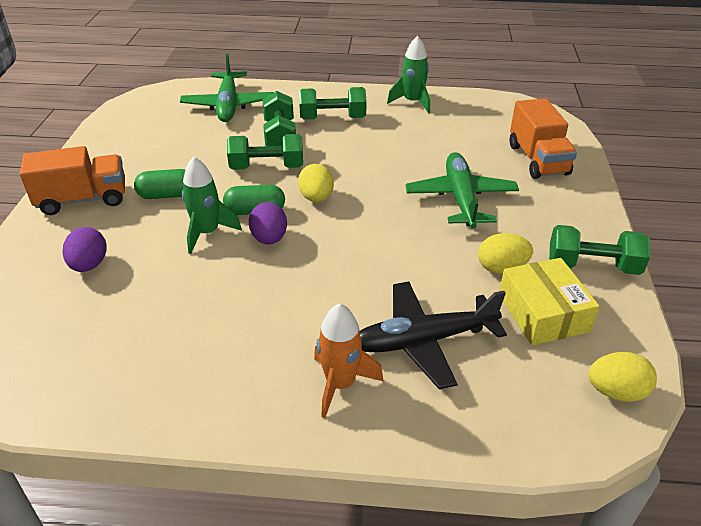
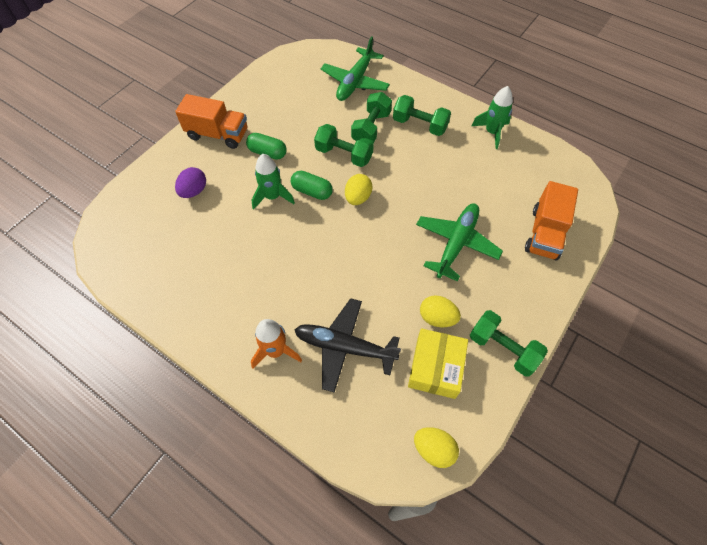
camera: 30 degrees right, 20 degrees up
(269, 239) = (306, 219): purple egg -> none

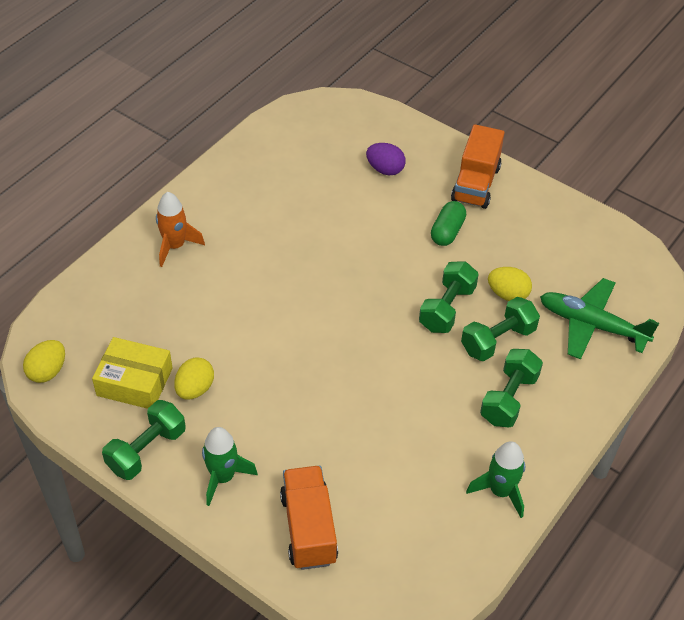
camera: 90 degrees right, 10 degrees down
(272, 197) = (376, 238): green rocket -> green rocket (223, 477)
(312, 191) = (384, 275): green capsule -> none
(344, 347) = (171, 302): black plane -> none
(358, 198) = (374, 321): yellow egg -> yellow egg (508, 294)
(371, 128) = (498, 340): green dumbbell -> green dumbbell turned 60 degrees counterclockwise
(456, 243) = (298, 420): green plane -> none
(544, 233) = (308, 528): orange truck -> orange truck turned 60 degrees clockwise

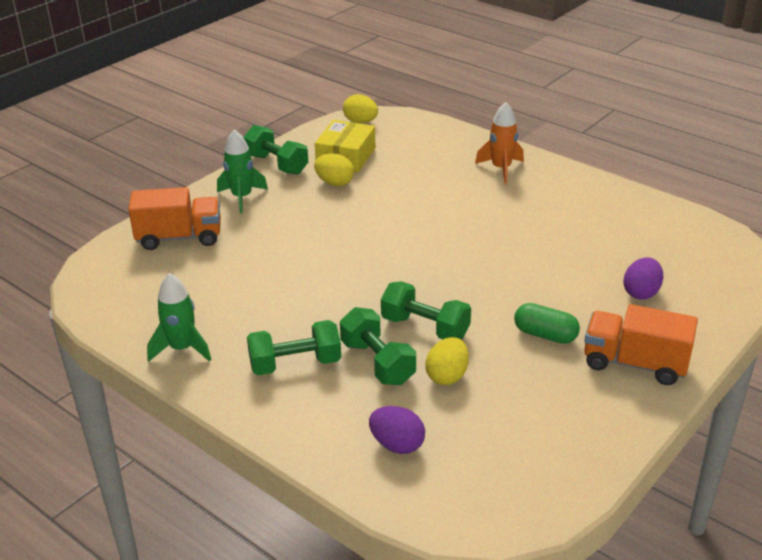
camera: 95 degrees right, 15 degrees down
(509, 398) = (295, 364): green dumbbell -> green dumbbell turned 45 degrees counterclockwise
(591, 325) = (397, 445): green plane -> purple egg

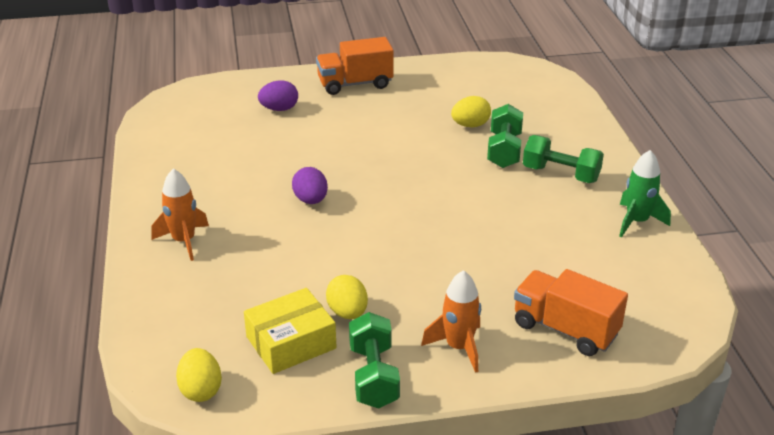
camera: 140 degrees left, 0 degrees up
(242, 197) = (459, 347): green rocket -> orange rocket
(397, 445) = (543, 110): purple egg -> purple egg (311, 200)
(425, 328) = (446, 154): green dumbbell -> none
(545, 335) = (378, 117): green capsule -> none
(634, 363) = (355, 84): orange truck -> orange truck turned 105 degrees clockwise

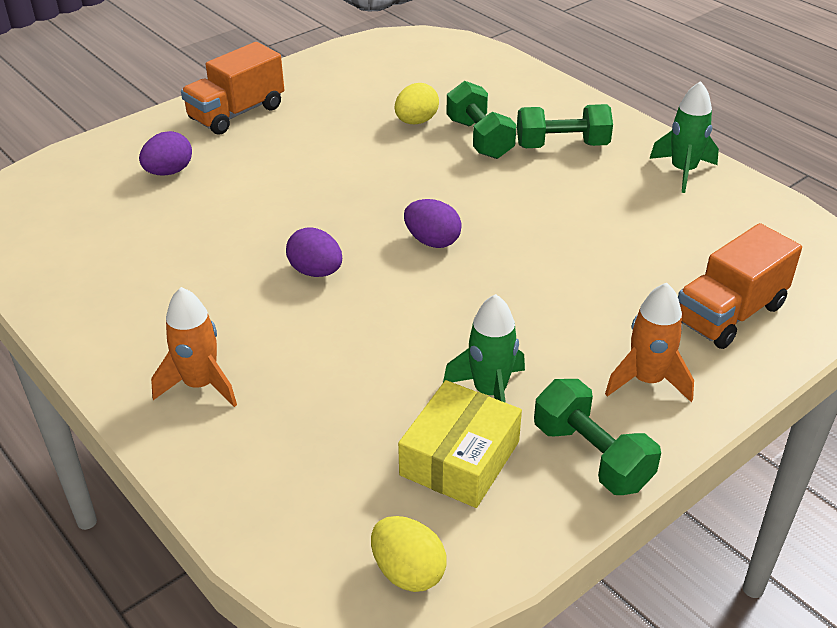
camera: 30 degrees left, 5 degrees up
(347, 313) = (490, 392): yellow egg -> green rocket
(403, 207) = (432, 241): none -> purple egg
(565, 329) = (729, 314): orange truck -> orange truck turned 45 degrees counterclockwise

